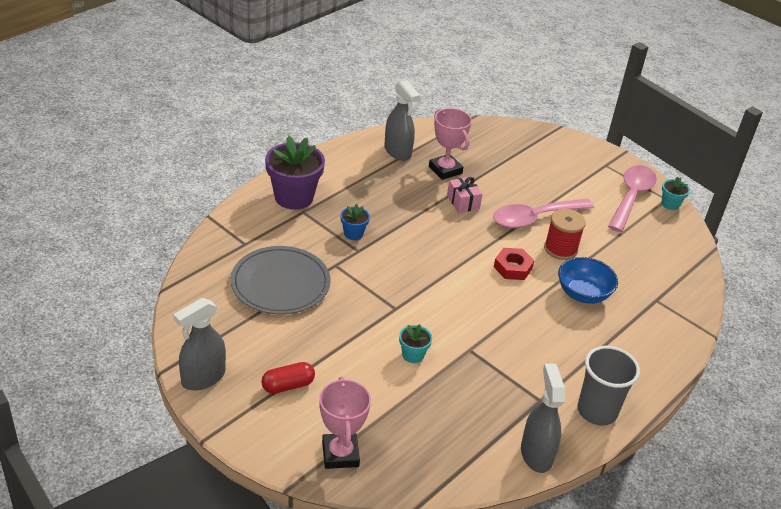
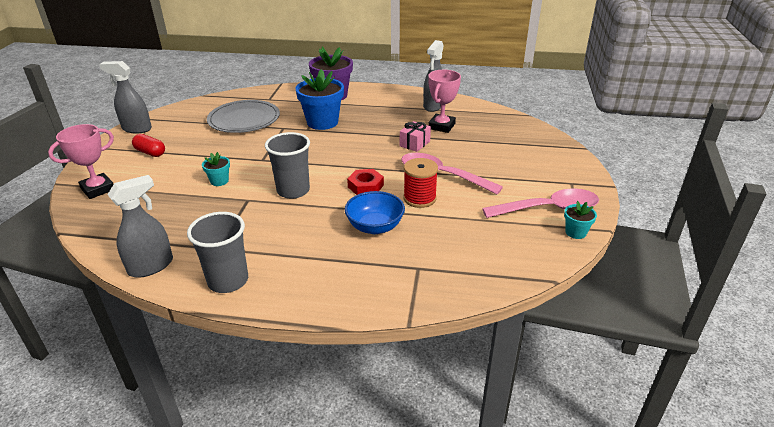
camera: 60 degrees right, 5 degrees down
(353, 233) = (322, 122): blue flower pot -> blue flower pot, size x2.07
(480, 314) = (293, 191): none -> grey cup

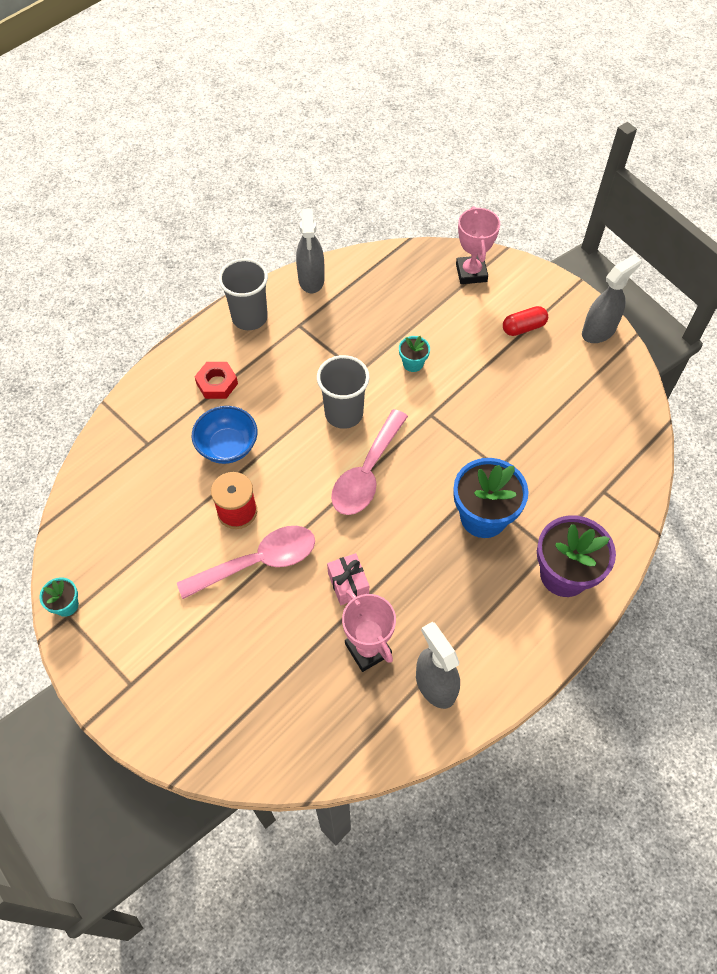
camera: 125 degrees right, 25 degrees up
(244, 119) = (553, 438): grey plate -> none
(365, 186) = (299, 478): red nut -> red nut (217, 383)
(549, 209) = (116, 615): pink spoon -> pink spoon (367, 473)

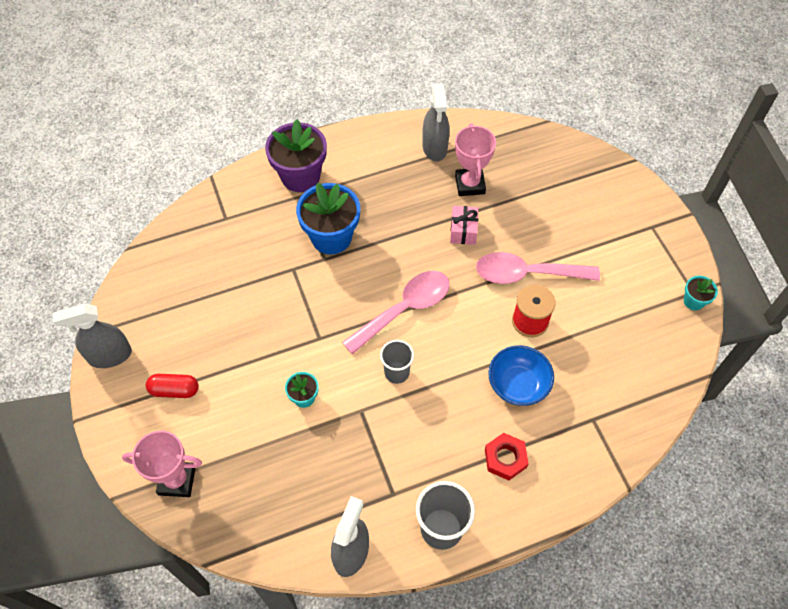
camera: 155 degrees left, 0 degrees up
(344, 414) = (396, 372): grey cup -> grey cup, size x0.65
(471, 273) = (177, 480): pink trophy -> pink trophy turned 75 degrees clockwise

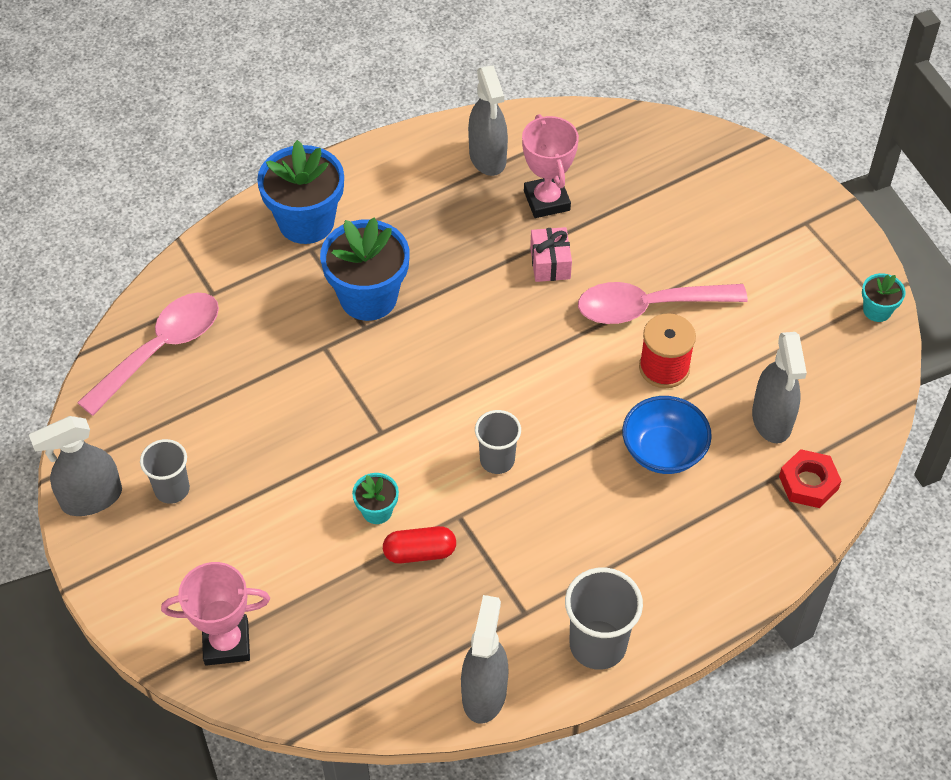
camera: 10 degrees left, 5 degrees down
(166, 358) = (172, 489): none -> grey cup
(174, 390) = (195, 529): red capsule -> red capsule (420, 552)
(300, 176) = (306, 222): purple flower pot -> blue flower pot
(404, 309) = (490, 377): pink spoon -> pink spoon (161, 349)
(505, 458) = (665, 545): red nut -> red nut (808, 483)
(601, 373) = (772, 420): none -> grey spray bottle

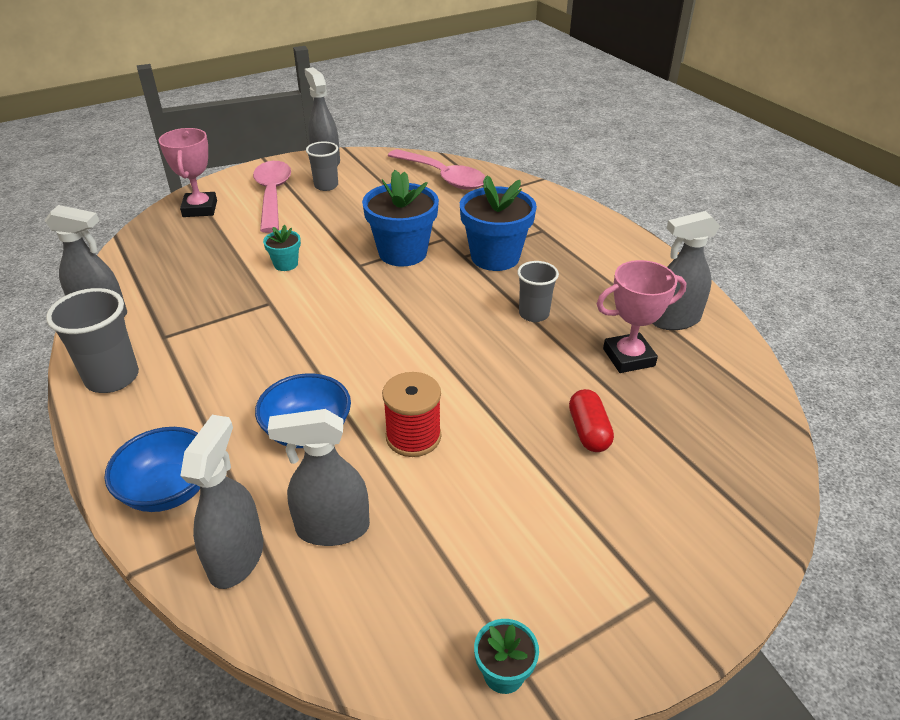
camera: 90 degrees right, 15 degrees down
(306, 222) = (570, 227): blue flower pot -> blue flower pot (402, 253)
(420, 552) = (241, 284): red capsule -> red capsule (588, 431)
(497, 460) = (320, 323): grey cup -> grey cup (534, 314)
(550, 263) = (546, 358): pink gift -> none
(648, 307) = (495, 428): pink spoon -> pink spoon (272, 195)
(745, 550) = (168, 490): none -> blue bowl
(808, 483) = (236, 557): red nut -> grey spray bottle

